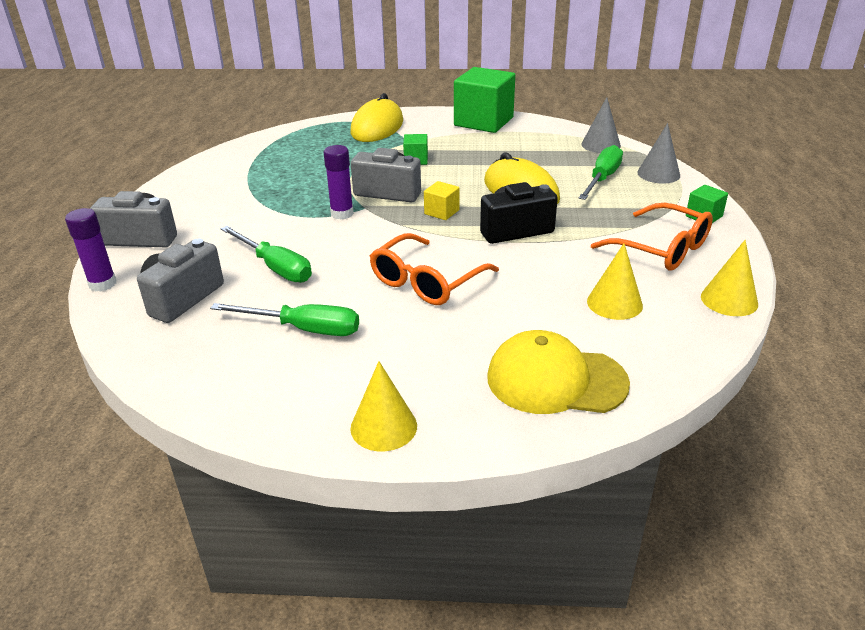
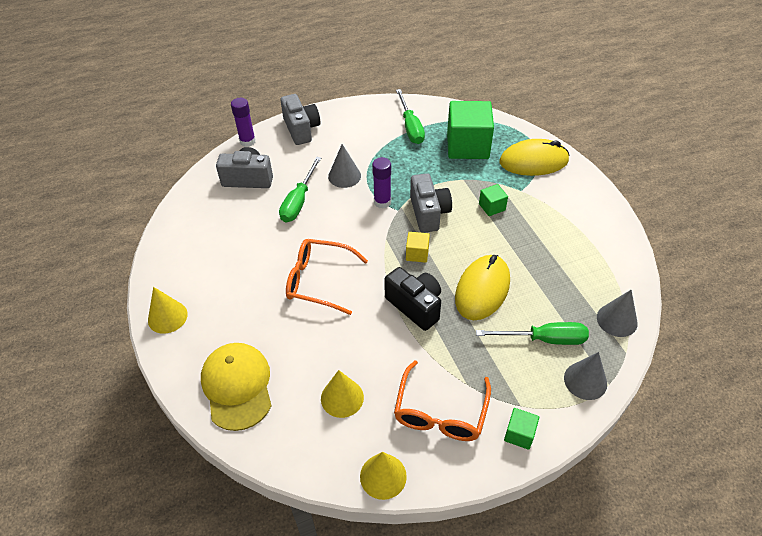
camera: 65 degrees right, 15 degrees up
(269, 227) = (344, 176): none -> grey cone
(304, 329) = (241, 244): green screwdriver -> green screwdriver (410, 127)
(483, 122) = (600, 221): green cube -> green cube (467, 146)

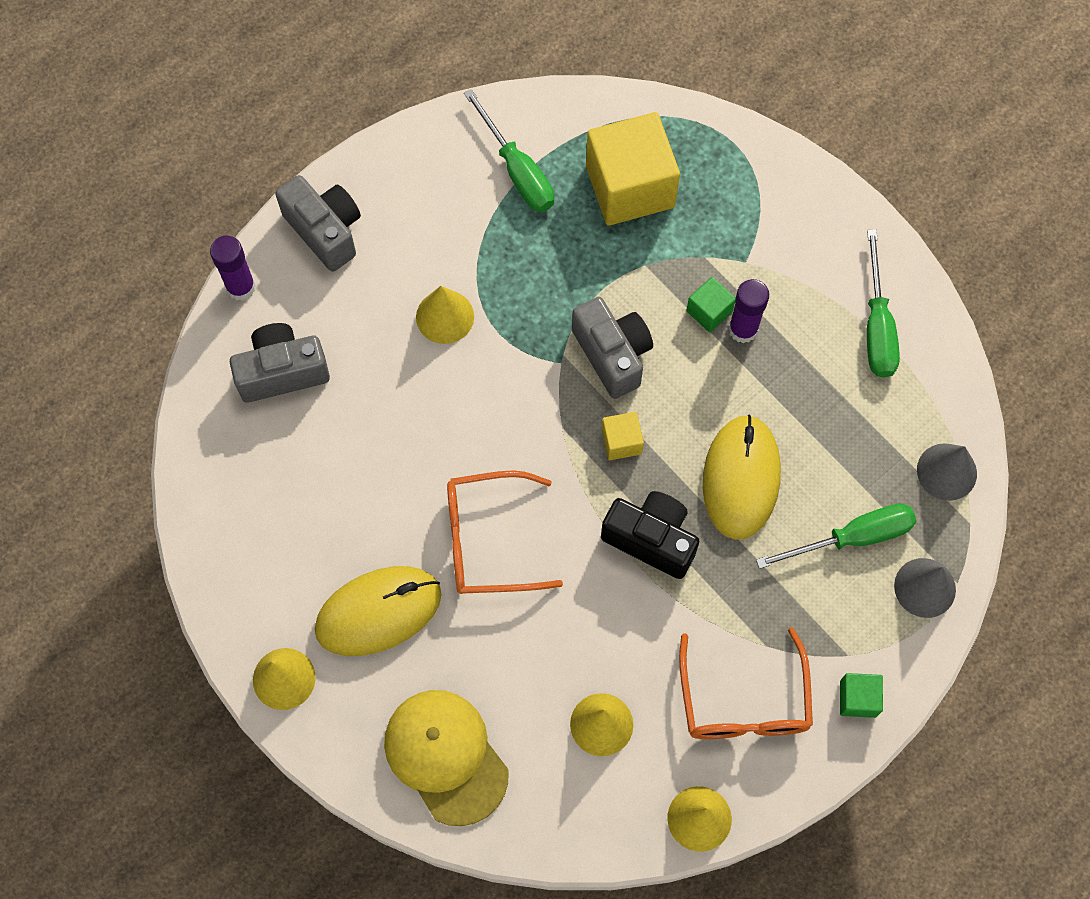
camera: 20 degrees left, 20 degrees up
(299, 201) = (390, 394): green screwdriver -> green screwdriver (877, 326)
(344, 176) = (445, 316): grey cone -> yellow cone
(382, 202) = (529, 354): purple glue stick -> purple glue stick (743, 329)
(467, 146) = (630, 186): green cube -> yellow cube
(533, 161) = (749, 191): yellow mouse -> yellow mouse (378, 612)

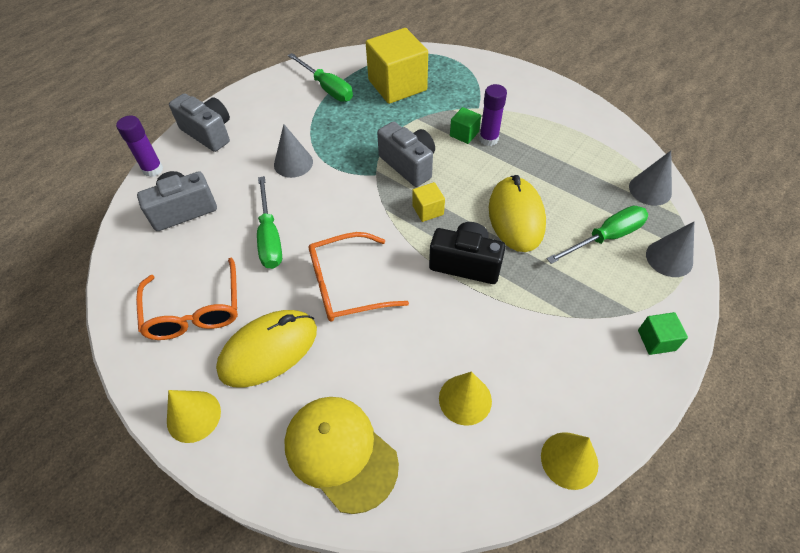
camera: 10 degrees left, 15 degrees down
(445, 316) = (293, 163): yellow cone -> grey cone
(744, 701) = (571, 359): orange glasses -> orange glasses (195, 310)
(877, 326) = (570, 125): green screwdriver -> green screwdriver (270, 237)

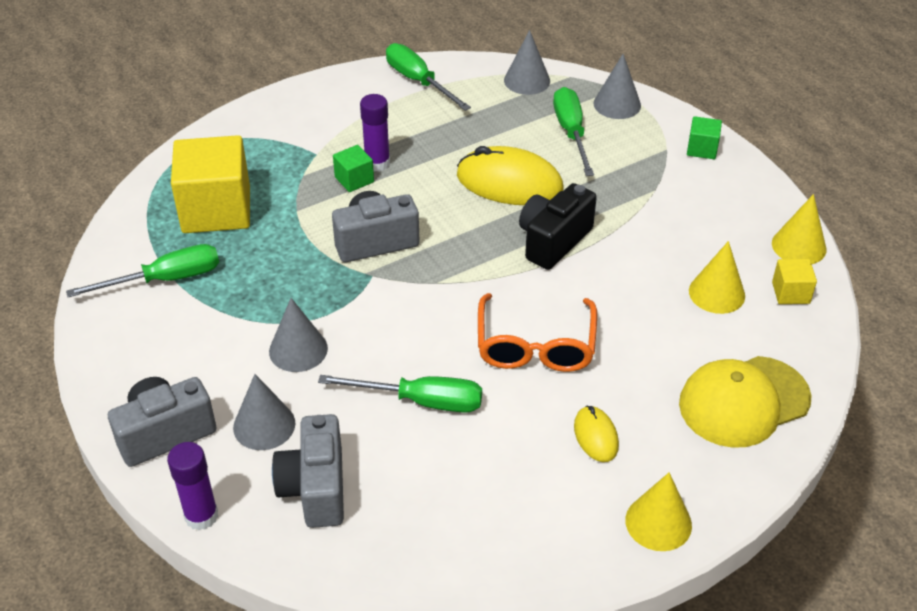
camera: 70 degrees left, 10 degrees down
(195, 310) = (504, 500): orange glasses -> none
(226, 170) = (264, 425): none -> grey cone
(268, 350) = (595, 436): yellow mouse -> yellow mouse, size x0.51
(428, 210) = (459, 247): yellow cube -> yellow cube (790, 293)
(595, 130) = (418, 81): none -> green screwdriver

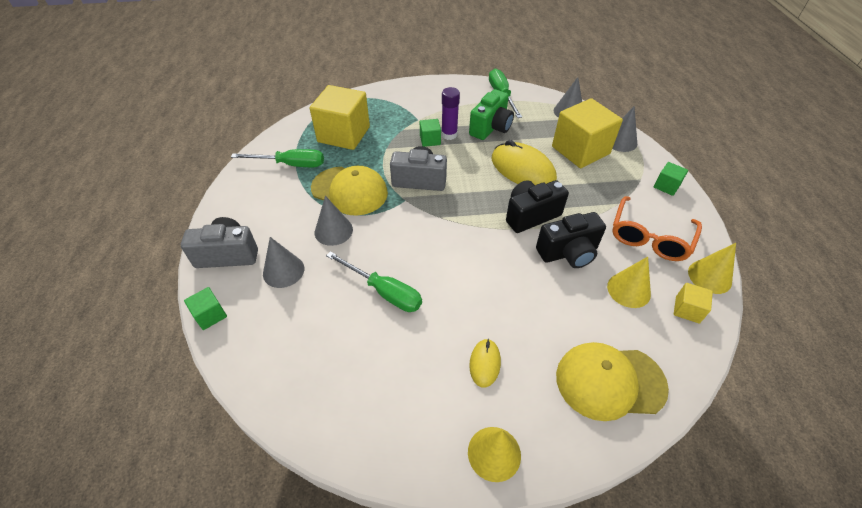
camera: 25 degrees right, 5 degrees up
(201, 516) = (210, 315): purple glue stick -> green cube
(283, 288) = (349, 191): none -> yellow cap
(315, 488) = (284, 325): grey camera -> none
(431, 135) = (491, 128): none -> green camera
(535, 346) = (479, 281): orange glasses -> orange glasses (650, 237)
(571, 132) = (580, 150): green screwdriver -> yellow cube
(625, 273) = (568, 253): none -> black camera

